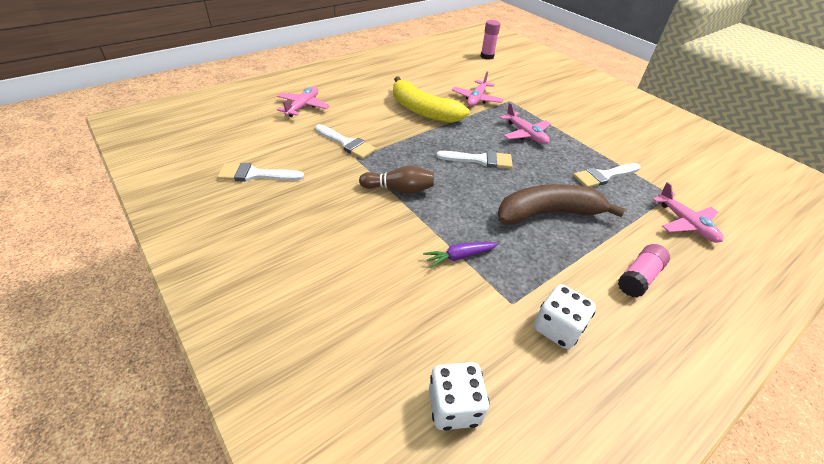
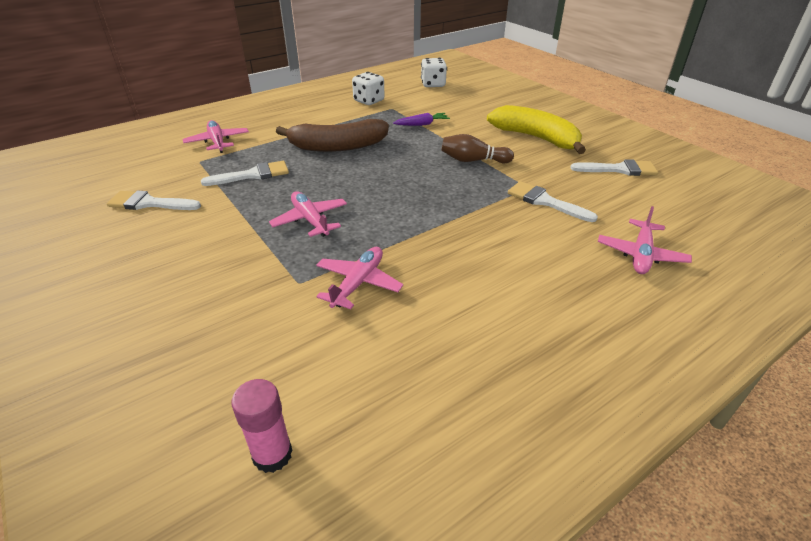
camera: 175 degrees left, 5 degrees down
(423, 111) = (453, 254): yellow banana -> yellow banana (536, 138)
(480, 160) = (385, 187): white brush -> white brush (149, 203)
(639, 277) = (296, 117): pink glue stick -> none

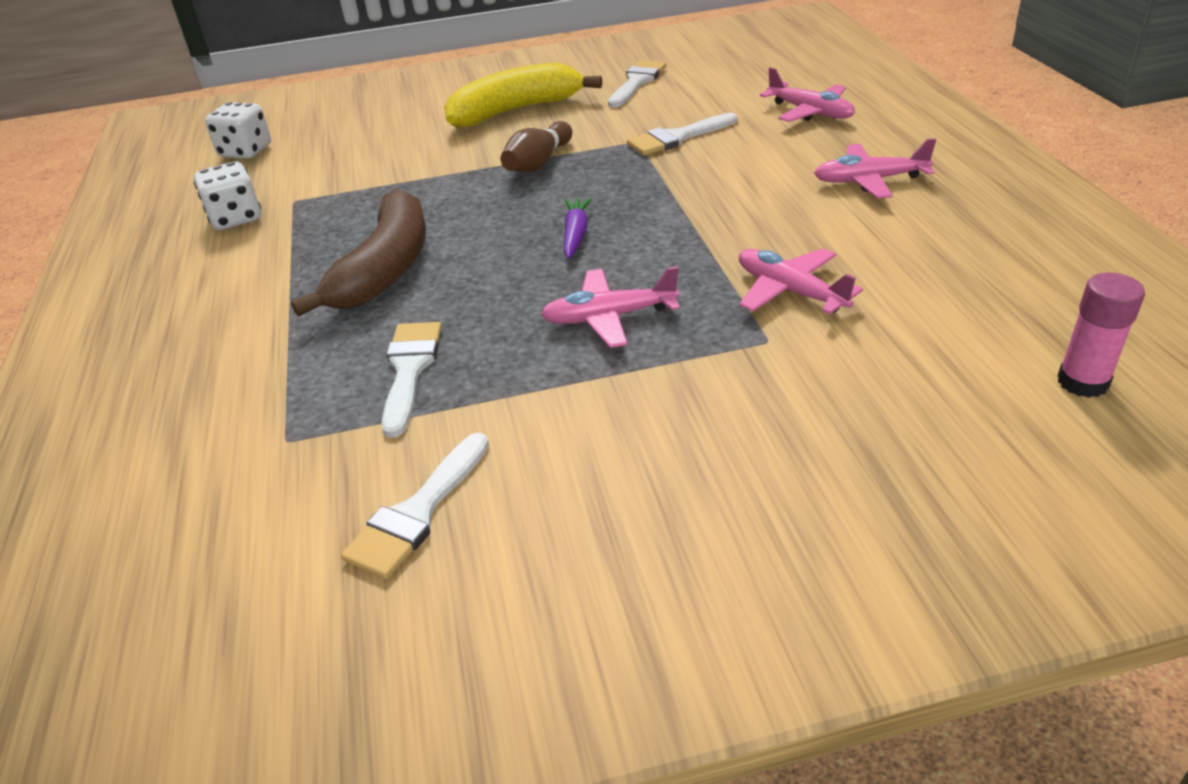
camera: 65 degrees left, 0 degrees up
(217, 142) = (219, 412): pink plane -> pink plane (869, 180)
(422, 124) = (385, 183): purple carrot -> purple carrot (575, 235)

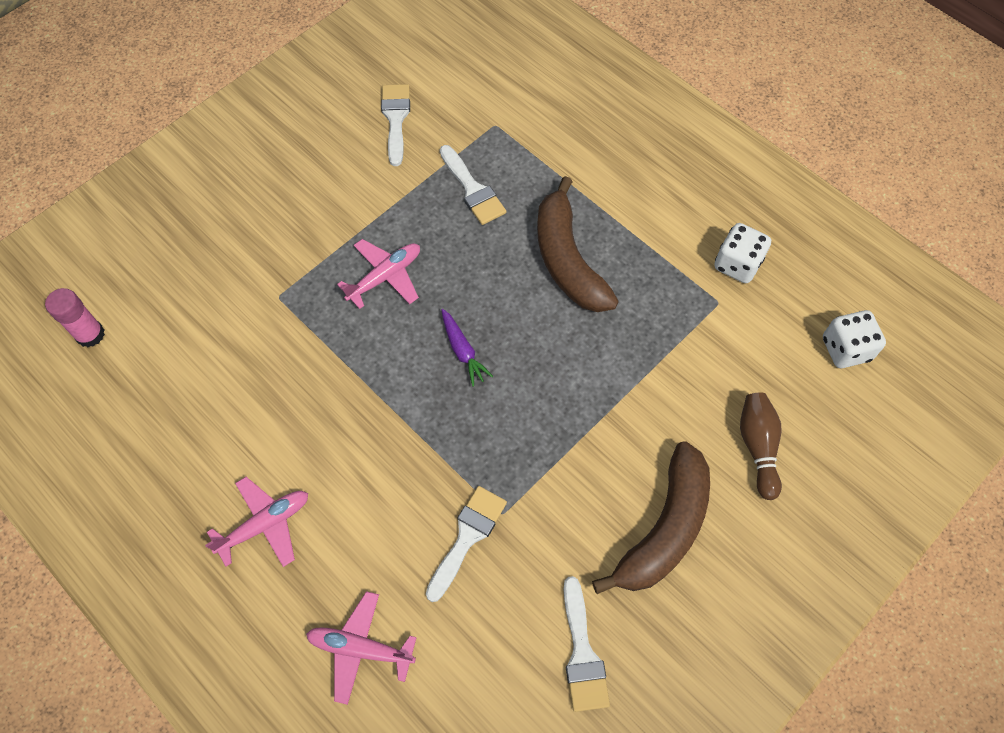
camera: 145 degrees right, 25 degrees up
(515, 110) = (664, 529): yellow banana -> brown banana
(538, 163) = (565, 438): brown bowling pin -> brown bowling pin (758, 447)
(790, 291) = (281, 348): pink plane -> none

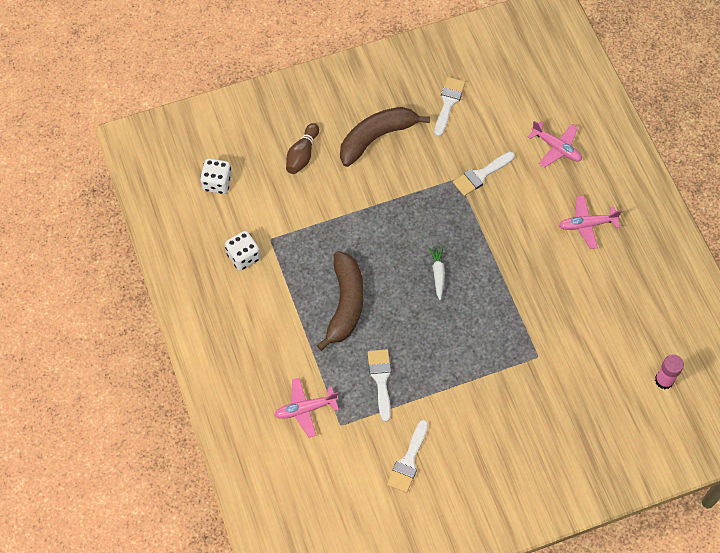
camera: 155 degrees left, 0 degrees up
(385, 277) = (465, 341): pink plane -> pink plane (305, 409)
(462, 350) = (438, 274): purple carrot -> white carrot

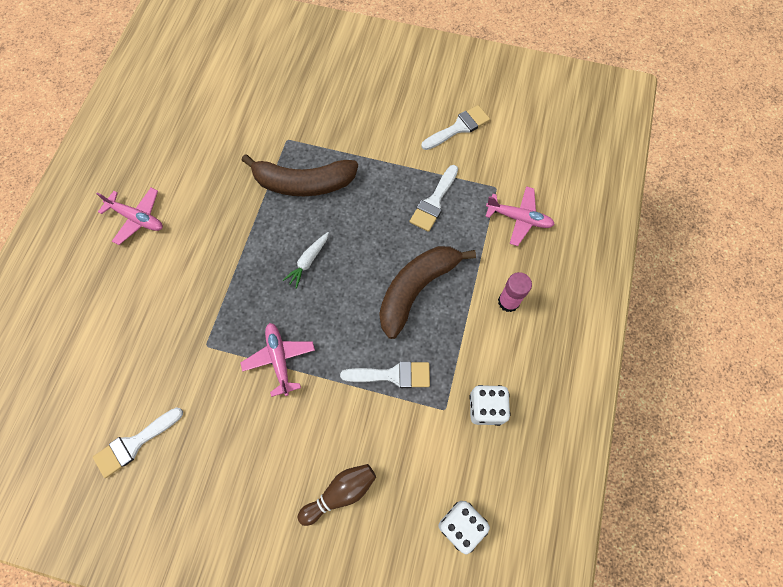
camera: 145 degrees left, 5 degrees up
(376, 138) = (244, 455): brown banana -> brown banana (303, 183)
(481, 175) = (181, 333): white brush -> white brush (392, 375)
(556, 148) = (84, 311): pink plane -> pink plane (279, 359)
(664, 380) = (209, 65): pink glue stick -> pink glue stick (508, 302)

